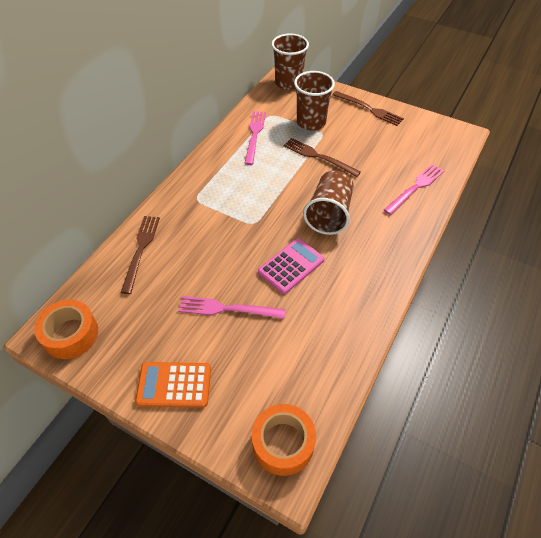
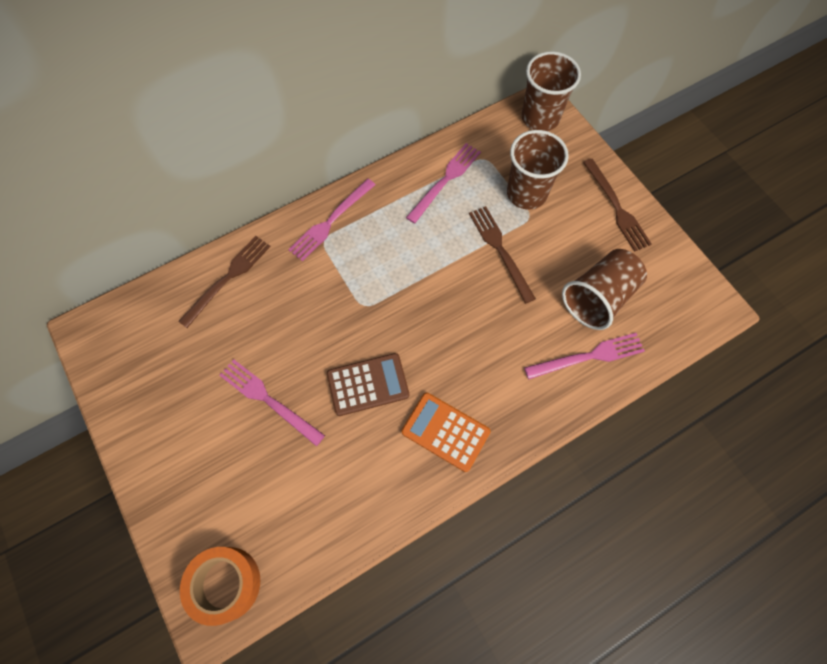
camera: 30 degrees right, 15 degrees up
(70, 334) = (108, 344): orange tape -> none
(174, 385) = (166, 457): orange calculator -> orange calculator (445, 432)
(193, 186) = (330, 221): none -> pink fork
(291, 266) = (368, 384): pink calculator -> brown calculator
(329, 214) = (456, 339): brown cup -> brown cup (598, 297)

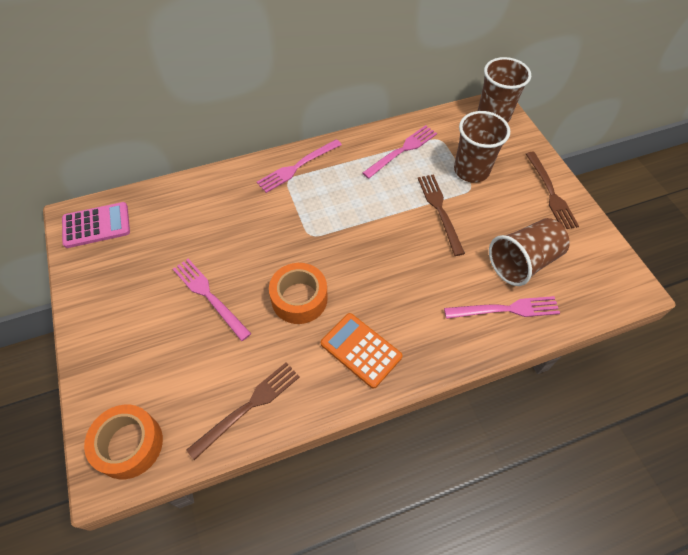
camera: 10 degrees right, 10 degrees down
(117, 336) = (96, 225): none -> pink calculator
(228, 278) = (200, 196): brown fork -> brown fork (248, 407)
(368, 384) = (299, 298): brown calculator -> orange tape

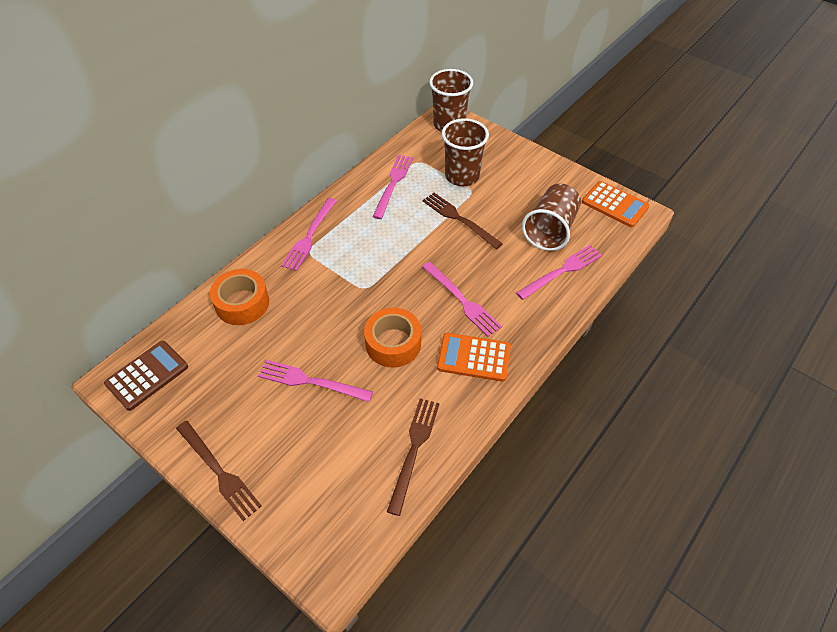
camera: 30 degrees left, 5 degrees down
(96, 225) = (147, 375): pink calculator -> brown calculator
(129, 445) = (332, 538): orange tape -> orange tape (242, 303)
(388, 290) = (462, 300): none -> pink fork
(550, 193) = (535, 168): brown fork -> brown fork (219, 472)
(611, 267) = (615, 205): none -> orange calculator

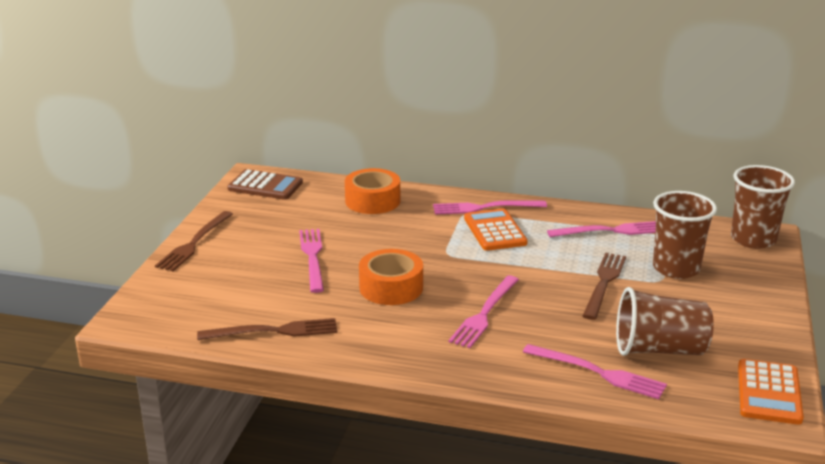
camera: 65 degrees right, 25 degrees down
(474, 357) = (412, 339): orange calculator -> orange calculator (495, 231)

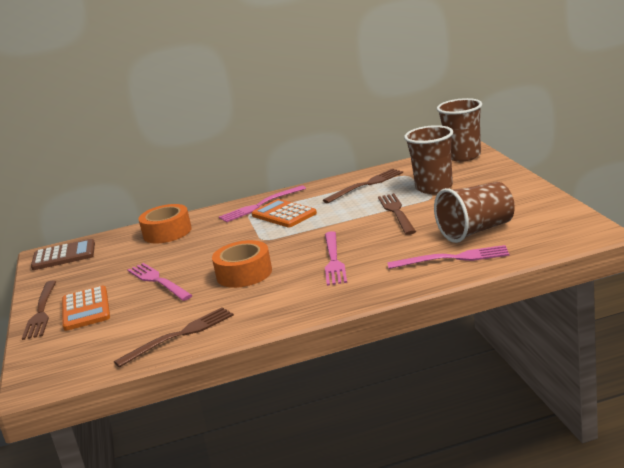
camera: 25 degrees left, 5 degrees down
(610, 231) = (366, 185): pink fork -> brown fork
(769, 393) = (571, 224): orange calculator -> orange calculator (86, 309)

